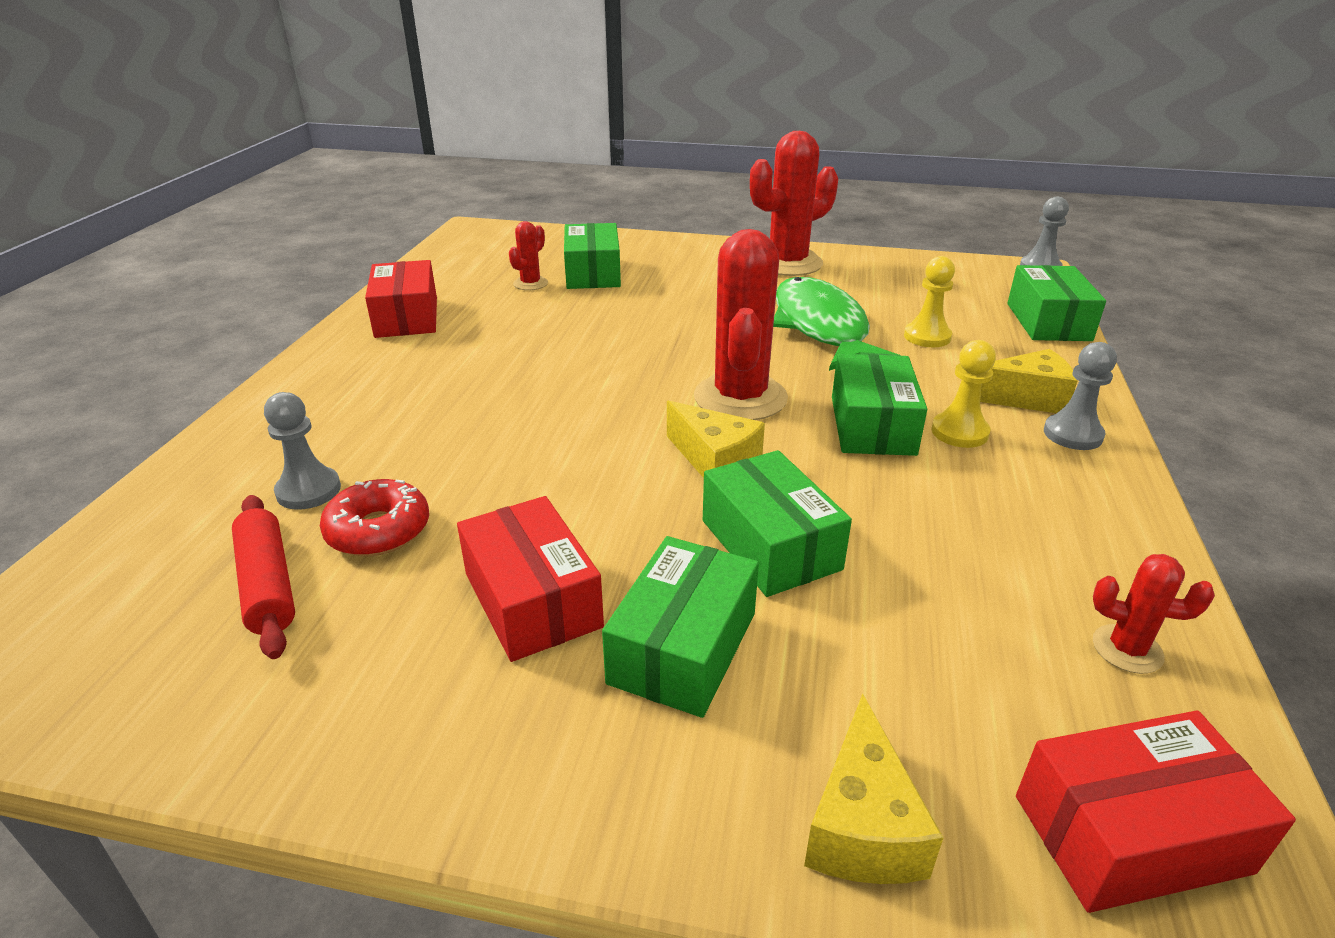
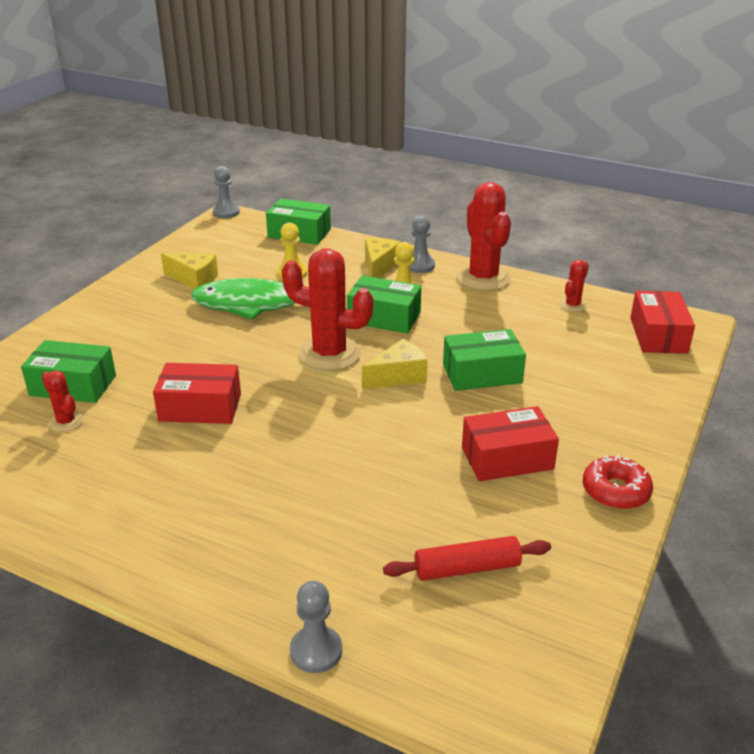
camera: 75 degrees left, 0 degrees up
(308, 490) = (361, 555): grey pawn -> grey pawn (316, 651)
(378, 530) = (423, 518): red donut -> red donut (615, 491)
(406, 317) = (81, 502): red box -> red box (200, 407)
(683, 647) = (552, 414): green box -> none
(787, 263) = (138, 294): red cactus -> red cactus (483, 278)
(862, 825) = (654, 388): yellow cheese -> yellow cheese (194, 279)

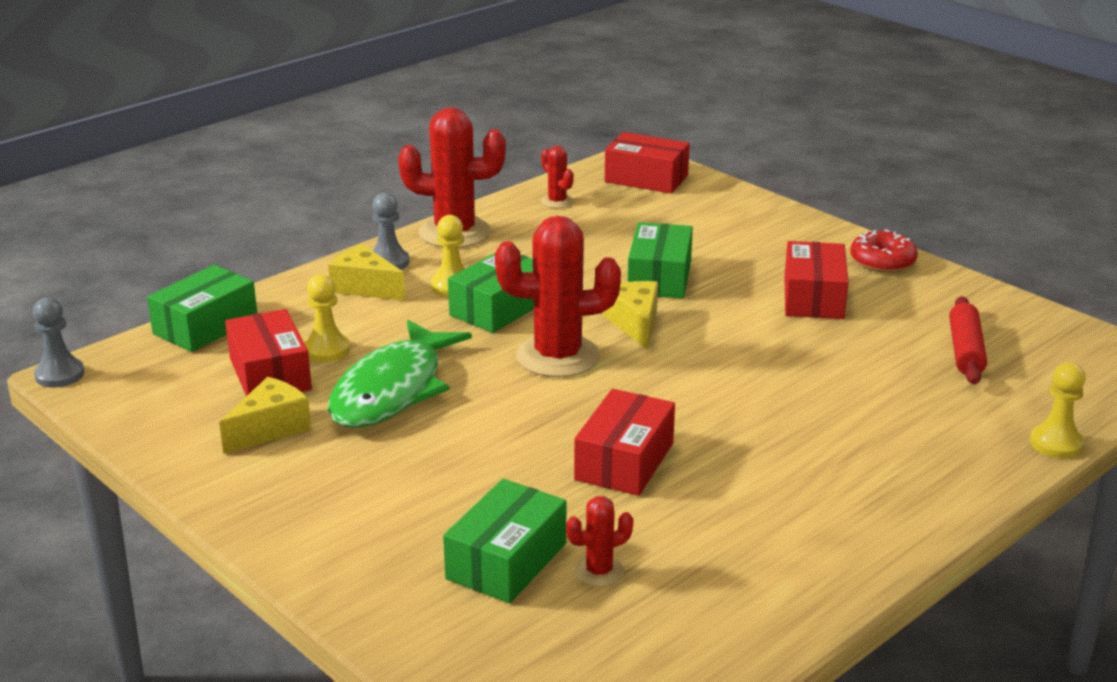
camera: 70 degrees left, 5 degrees down
(255, 264) = (270, 374): none -> red box
(316, 651) = (1056, 443): grey pawn -> yellow pawn
(329, 354) = (558, 356): red cactus -> red cactus turned 45 degrees clockwise

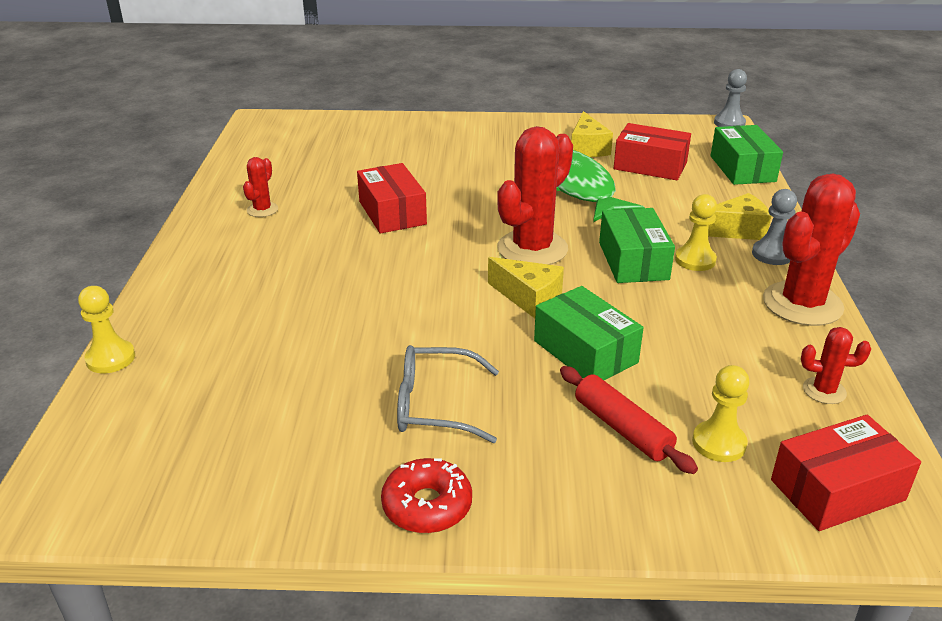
camera: 135 degrees right, 5 degrees up
(326, 350) = (657, 188): yellow pawn -> yellow pawn (719, 443)
(506, 561) = (380, 154): green box -> none
(599, 571) = (332, 167): red cactus -> red cactus (262, 210)
(813, 297) = (436, 405): red box -> grey glasses
(965, 351) = (242, 417): red rolling pin -> red rolling pin (622, 428)

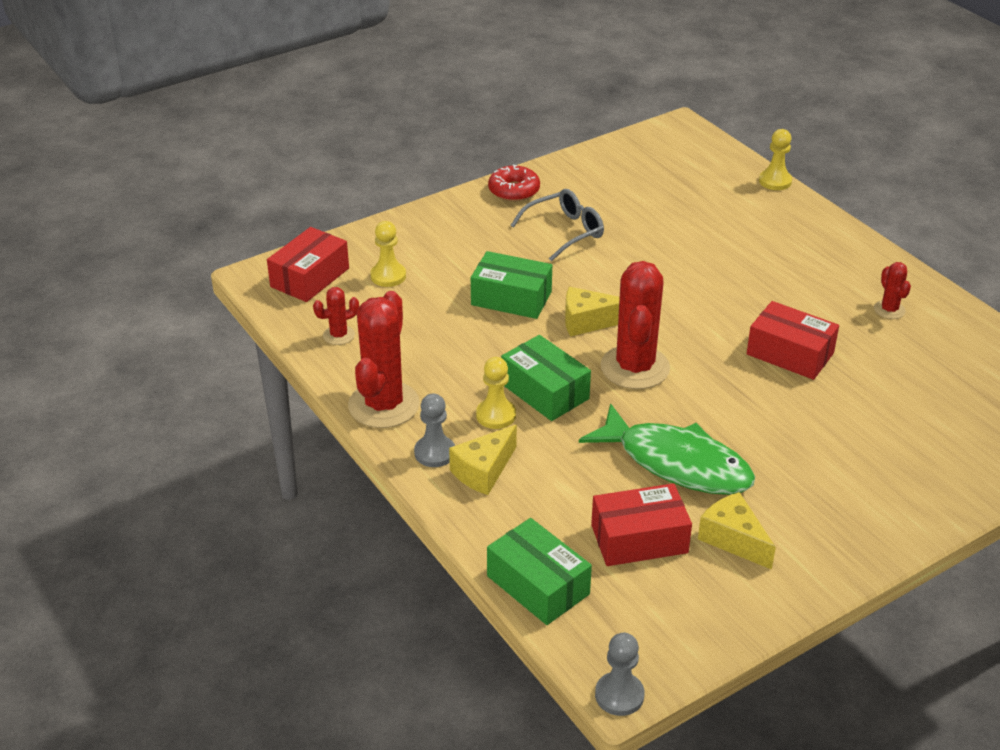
camera: 145 degrees right, 5 degrees up
(622, 428) = (449, 262): red rolling pin -> none

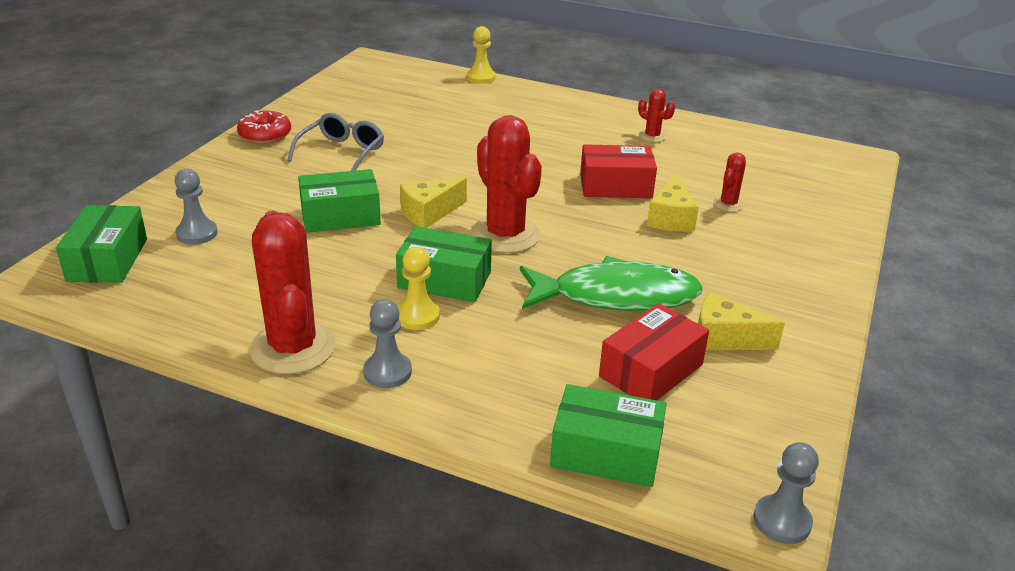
camera: 35 degrees left, 5 degrees down
(310, 277) = (108, 260): red box -> green box
(339, 335) = (186, 301): red cactus -> red cactus (728, 204)
(388, 276) = (197, 233): yellow pawn -> grey pawn
(483, 471) = (452, 369): yellow cheese -> yellow cheese (670, 218)

